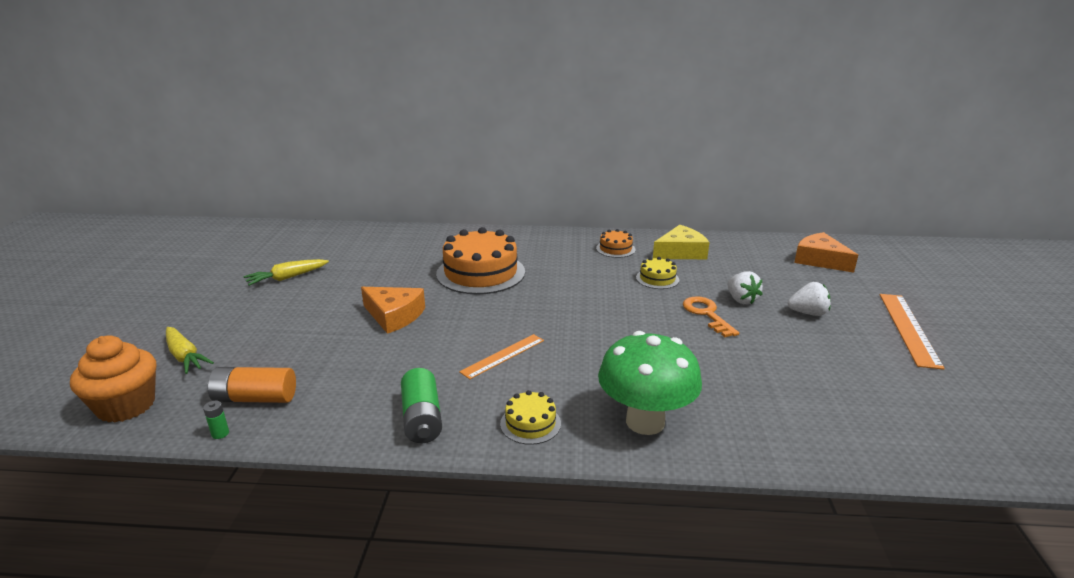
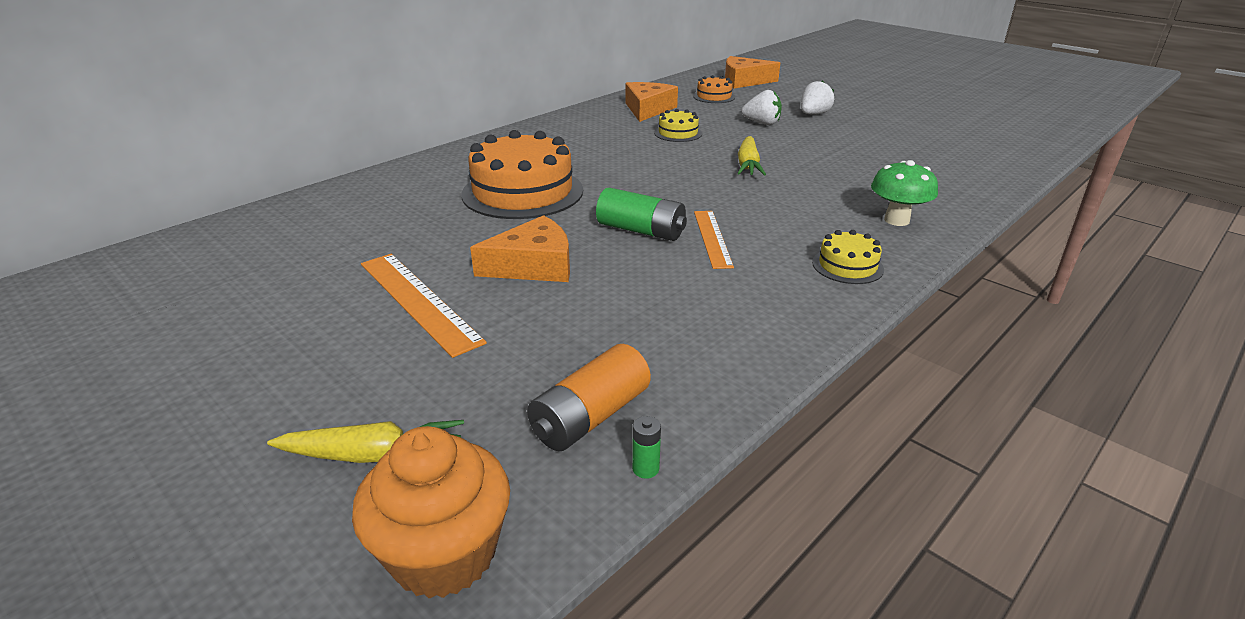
camera: 50 degrees left, 5 degrees up
(287, 278) = (286, 305): yellow carrot -> yellow carrot (748, 165)
(422, 418) = (776, 316): green battery -> green battery (641, 230)
(615, 249) = (593, 126): orange cake -> orange cake (714, 96)
(645, 422) = (896, 220): green mushroom -> green mushroom, size x0.61
(681, 252) = (648, 109): yellow cheese -> orange cheese
(706, 314) = (765, 141): orange key -> none
(909, 328) = (874, 100): orange ruler -> orange ruler (418, 301)

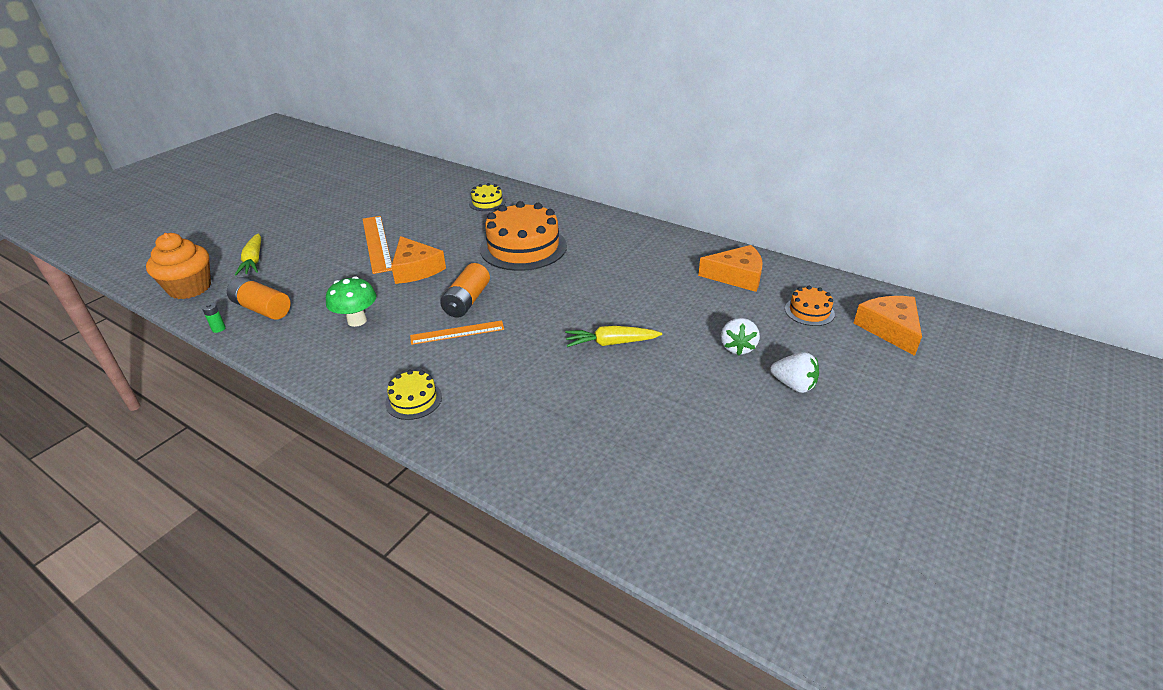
camera: 80 degrees right, 5 degrees up
(418, 301) = (377, 243): orange ruler -> orange ruler turned 60 degrees counterclockwise
(641, 230) = (467, 301): green battery -> orange battery
(678, 133) = (677, 299): yellow cake -> yellow cake (487, 202)
(896, 220) = (502, 434): green mushroom -> green mushroom (357, 321)

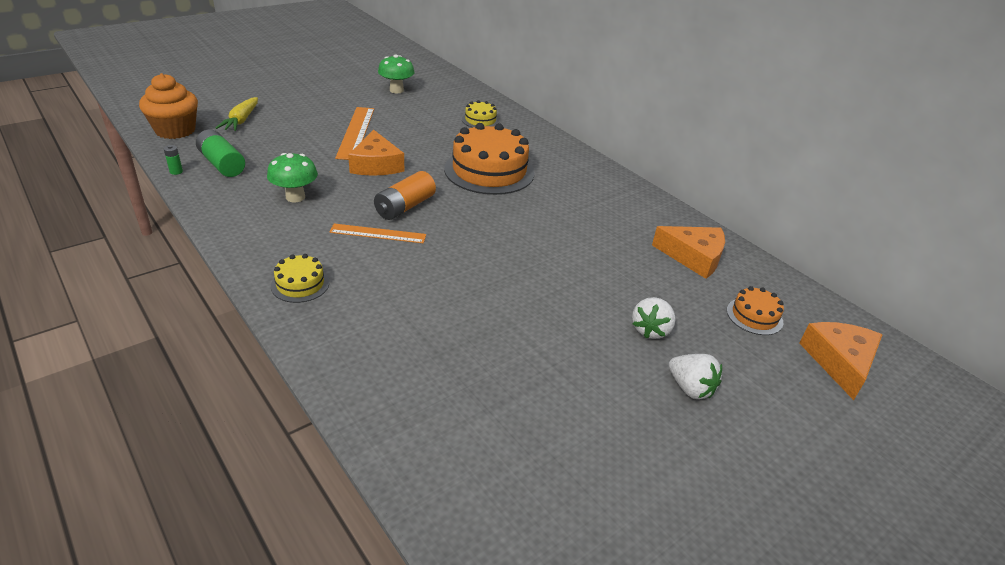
camera: 15 degrees right, 0 degrees up
(262, 309) = (222, 164): orange battery -> green battery
(391, 193) = (396, 90): none -> green mushroom
(611, 343) = (520, 287): yellow carrot -> none

